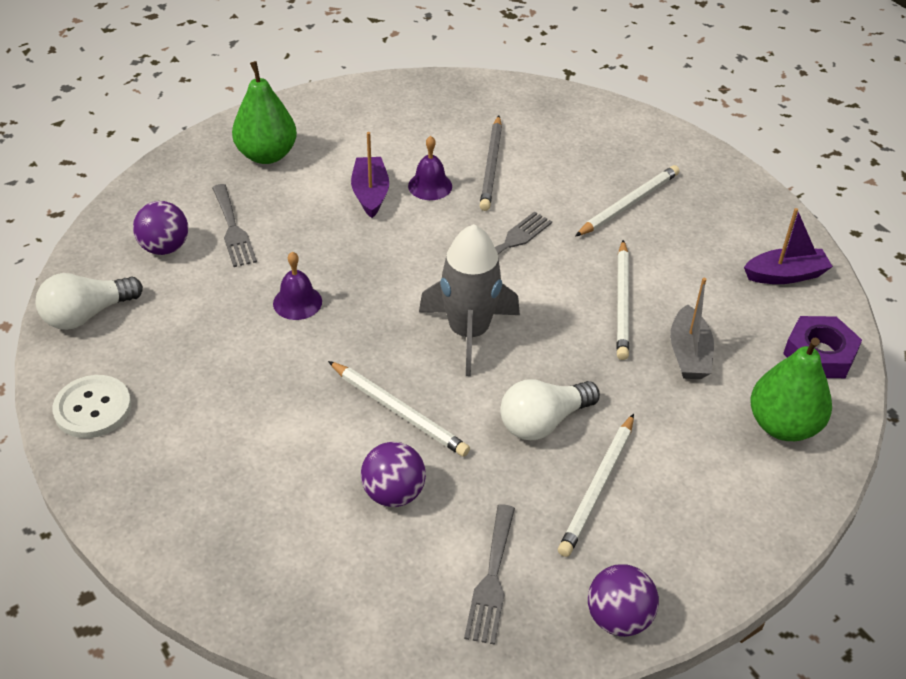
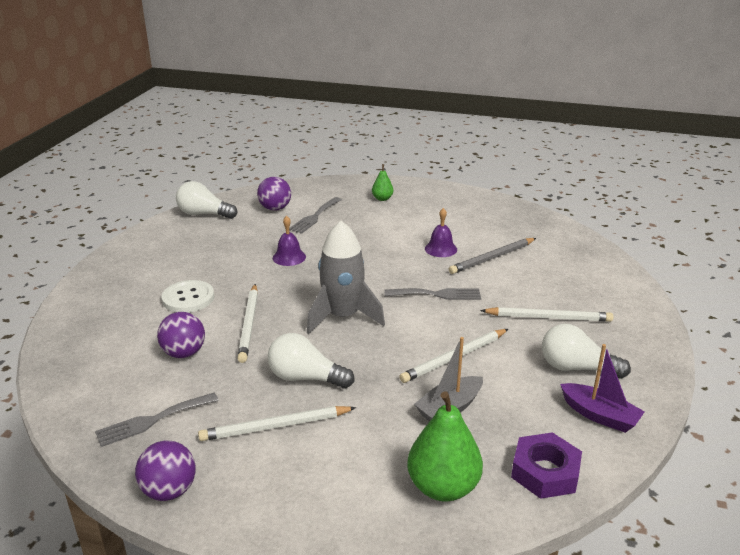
camera: 50 degrees right, 15 degrees down
(93, 408) = (145, 245): white button -> white button (188, 298)
(267, 155) = (382, 199): green pear -> green pear, size x0.52
(370, 194) = (403, 236): purple boat -> none
(715, 242) = (576, 368): none -> white light bulb

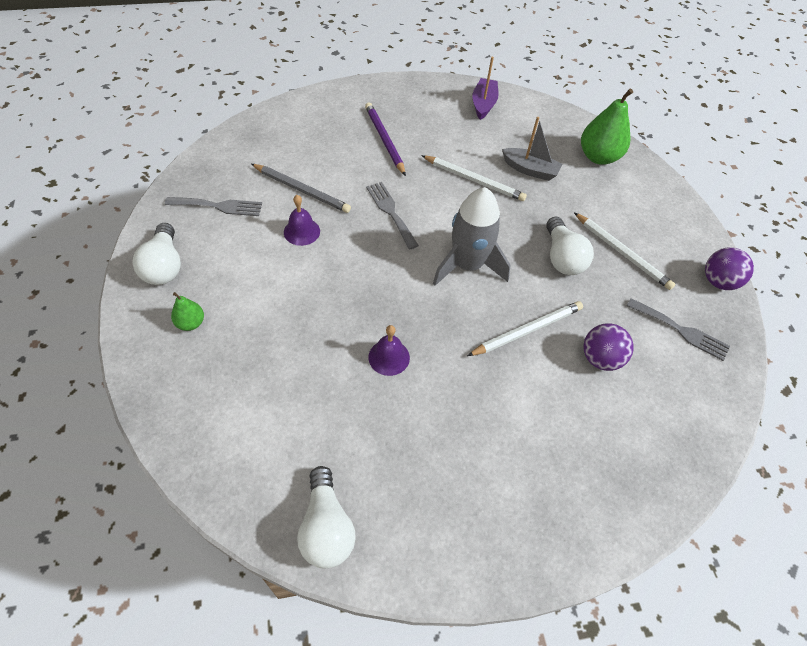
camera: 120 degrees left, 25 degrees up
(188, 298) = (524, 410): white button -> none
(275, 208) = (269, 437): purple ball -> none
(315, 217) = (275, 377): grey fork -> grey fork (219, 206)
(545, 472) = (551, 120): purple nut -> none
(548, 317) = (384, 140): white pencil -> purple pencil
(576, 368) = (441, 119): white light bulb -> white light bulb (164, 266)

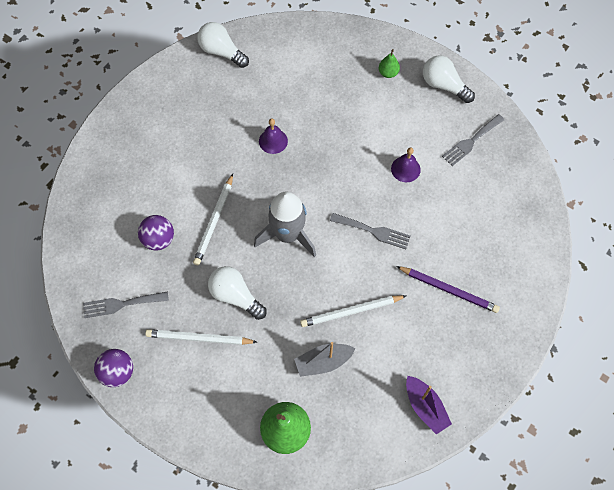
camera: 140 degrees right, 10 degrees up
(301, 190) = (444, 196): grey pencil -> none

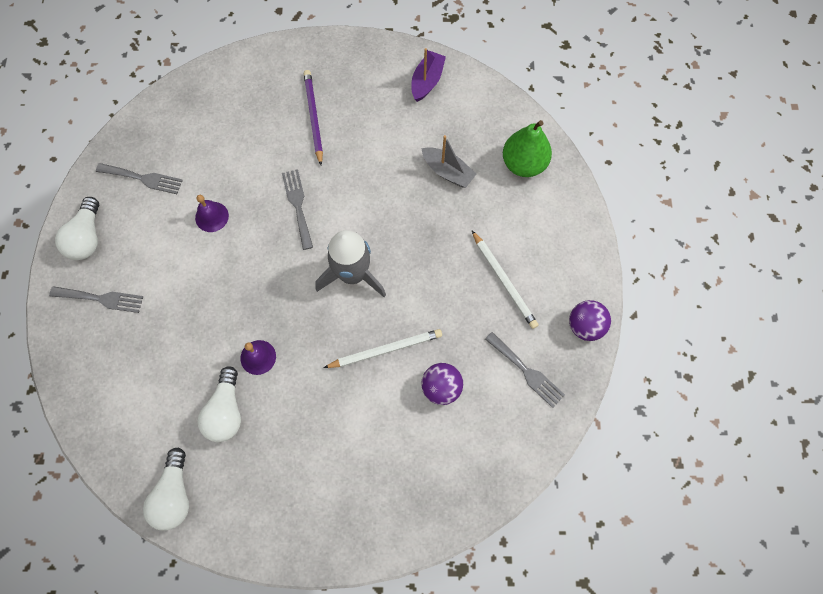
camera: 125 degrees left, 5 degrees up
(235, 296) = (444, 278): white light bulb -> white light bulb (226, 411)
(351, 312) = (388, 177): white pencil -> none
(388, 73) = (101, 299): green pear -> grey fork

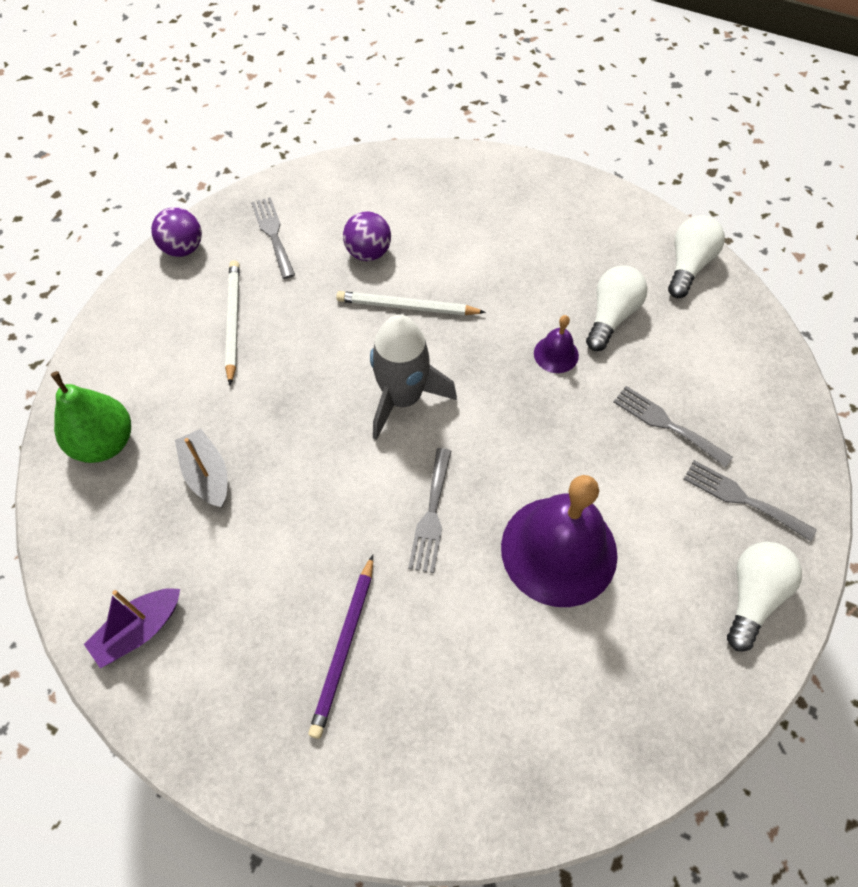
camera: 155 degrees left, 10 degrees down
(143, 178) = (648, 658): grey fork -> grey fork (666, 424)
(212, 216) = (559, 550): purple bell -> purple bell, size x2.26

